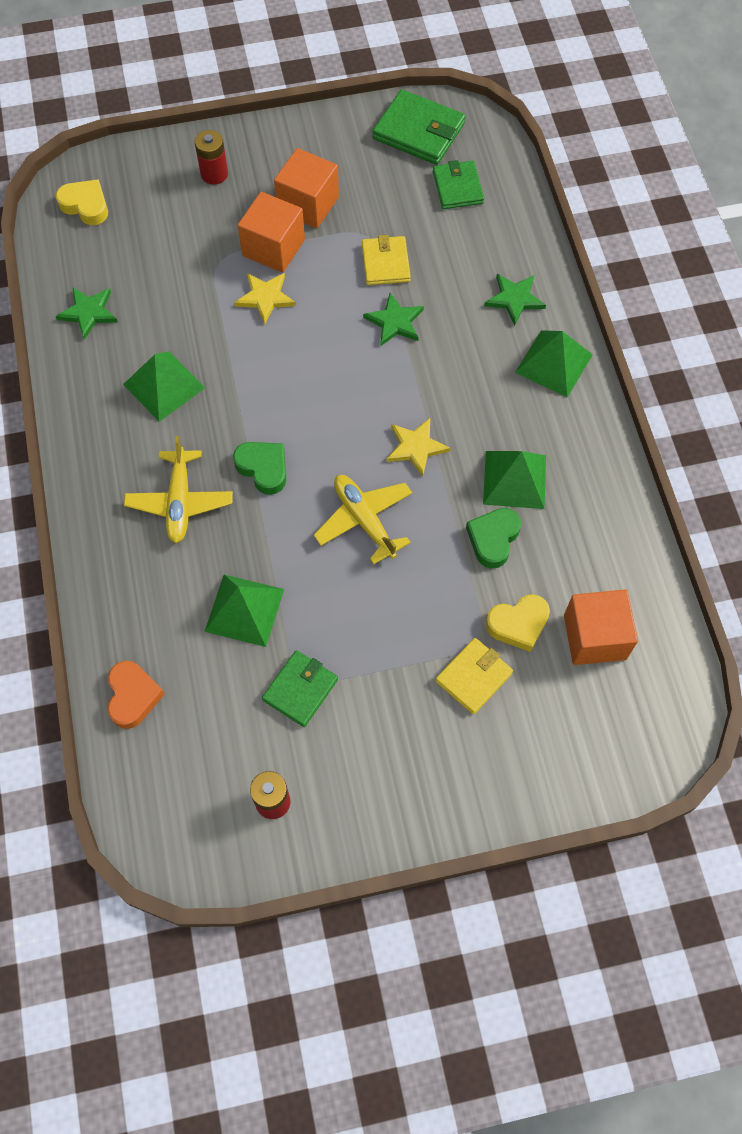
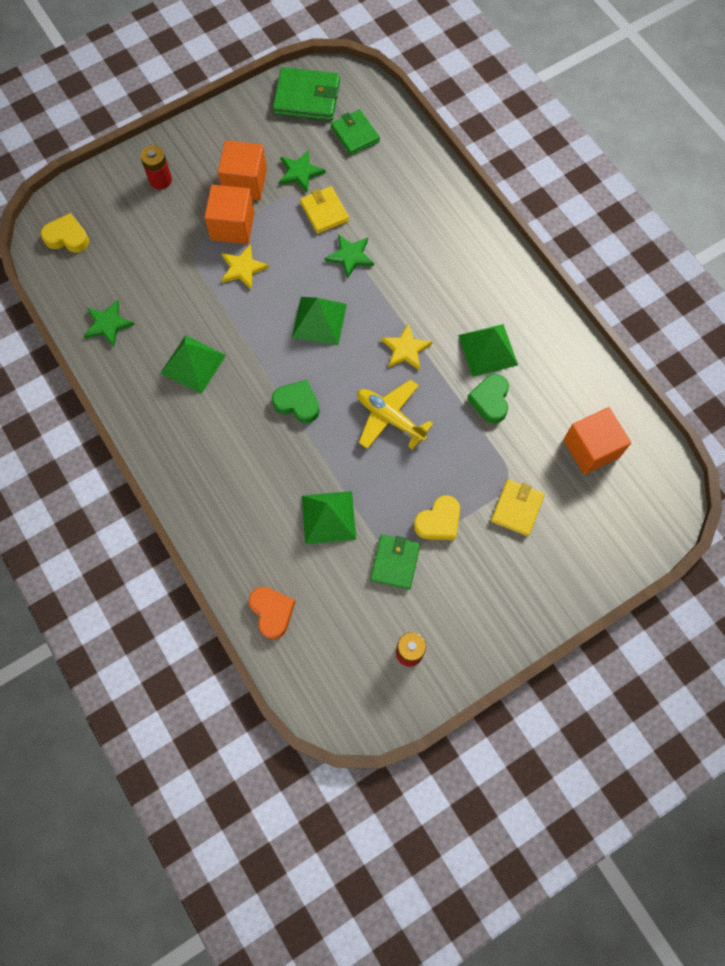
camera: 20 degrees left, 5 degrees up
(180, 501) = (244, 451): yellow plane -> none
(514, 299) = (433, 210): green star -> green star (300, 172)
(518, 624) = (533, 458): yellow heart -> yellow heart (439, 521)
(553, 363) = (481, 251): green pyramid -> green pyramid (319, 320)

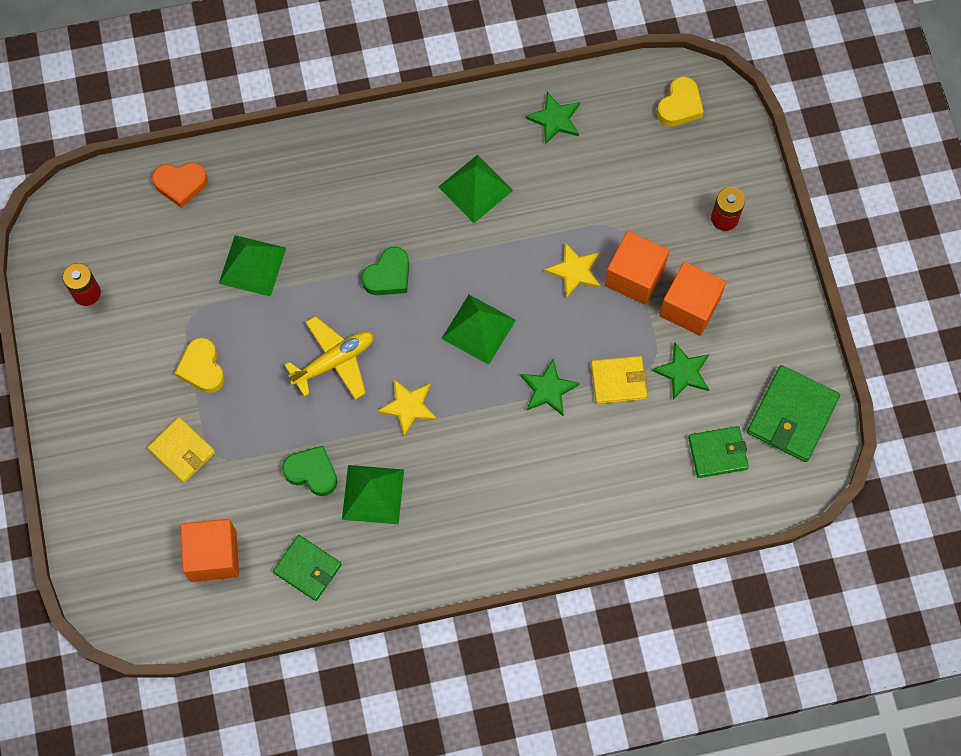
camera: 110 degrees right, 0 degrees up
(395, 562) = (179, 311): green wallet -> green wallet (307, 568)

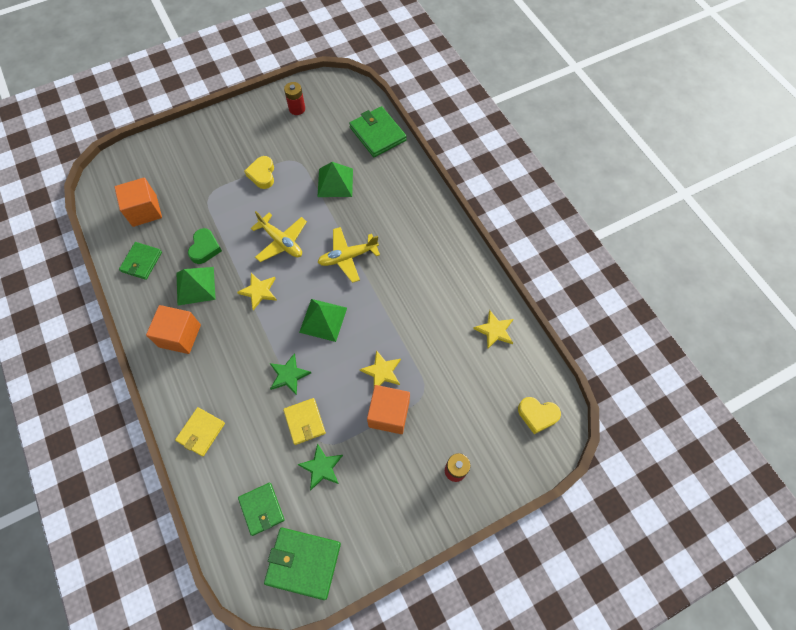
camera: 75 degrees right, 5 degrees down
(181, 184) = (377, 134): orange heart -> green wallet
(182, 451) = (208, 178): yellow wallet -> yellow wallet (201, 432)
(202, 368) = (262, 174): yellow heart -> yellow heart turned 60 degrees counterclockwise
(388, 276) = (348, 257): green heart -> yellow plane
(475, 188) = (425, 293): green pyramid -> none
(555, 119) = (495, 330): green star -> yellow star
(689, 307) = (375, 460): orange cube -> orange cube (180, 336)

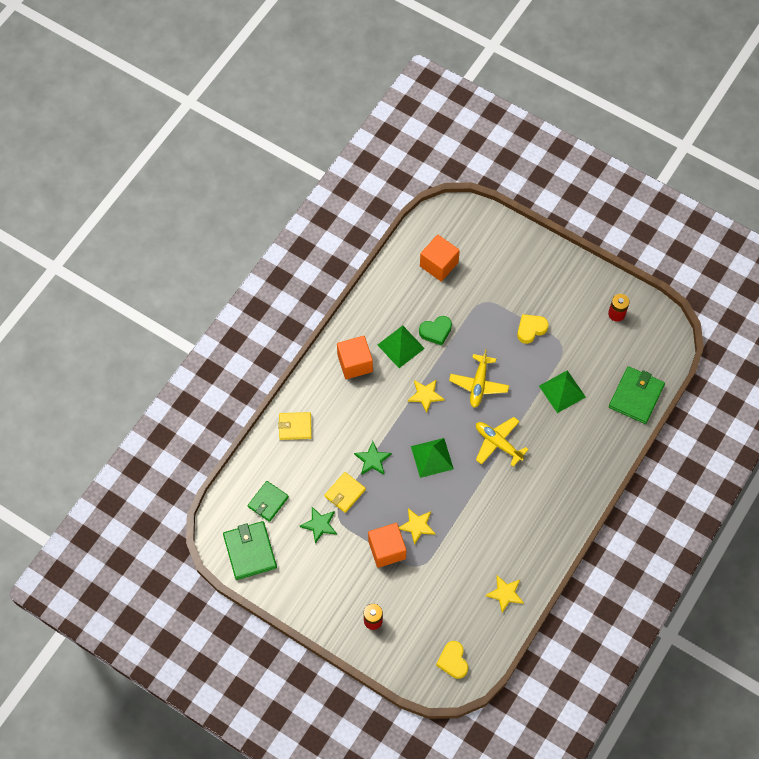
camera: 60 degrees right, 0 degrees up
(141, 262) = (395, 294): green wallet -> none

